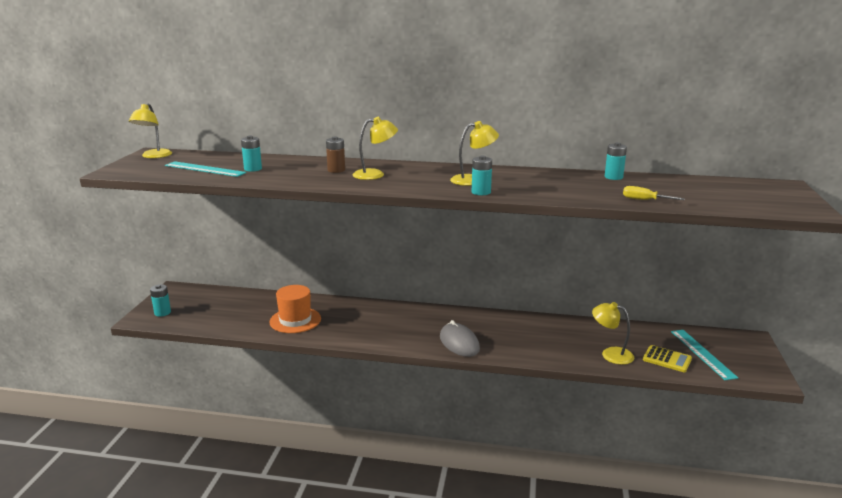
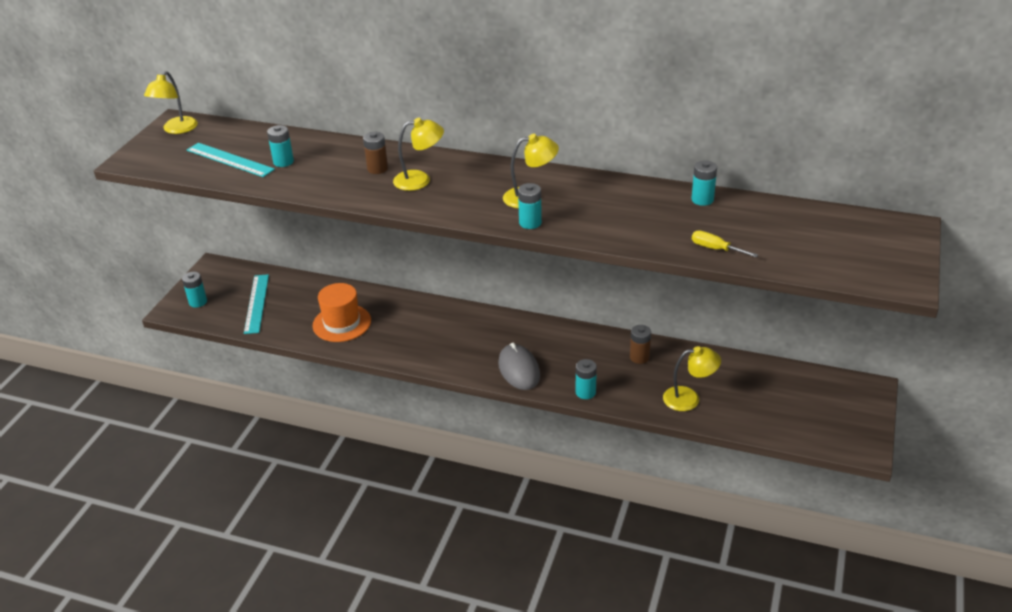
camera: 10 degrees right, 15 degrees up
(522, 355) = (585, 392): none -> turquoise battery
(557, 329) = (639, 357): none -> brown battery
(611, 354) = (689, 398): yellow lamp -> yellow lamp turned 135 degrees clockwise
(667, 359) = (752, 411): yellow calculator -> none
(702, 354) = (799, 406): turquoise ruler -> turquoise ruler (256, 303)

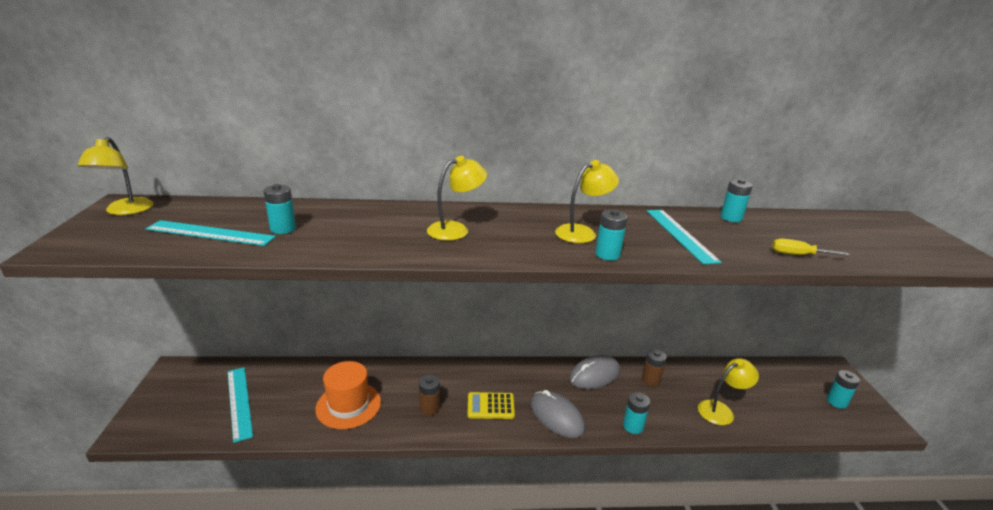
camera: 25 degrees left, 10 degrees down
(198, 302) = (162, 415): turquoise battery -> turquoise battery (836, 402)
(377, 169) = (400, 224): brown battery -> brown battery (429, 408)
(463, 349) = (490, 406): none -> yellow calculator
(584, 341) = (594, 375): none -> grey mouse
(623, 212) = (680, 235): none -> turquoise ruler

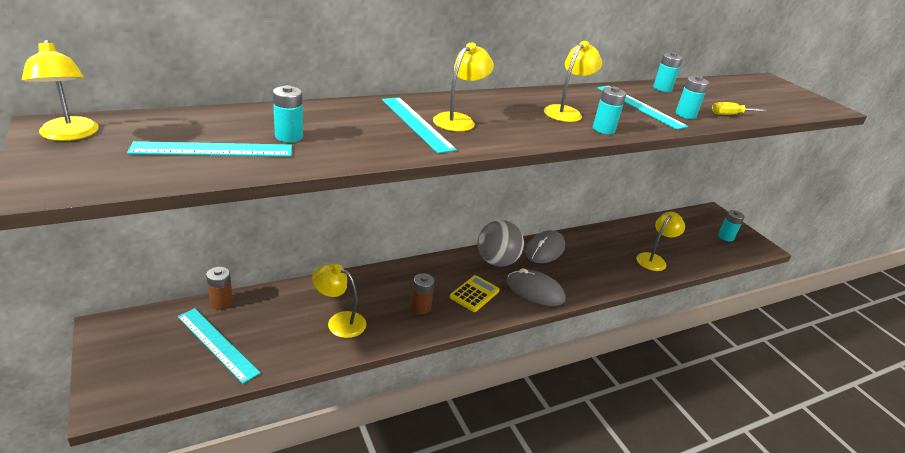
camera: 25 degrees left, 5 degrees up
(348, 405) = (339, 321): orange hat -> yellow lamp
(410, 229) = (416, 123): none -> turquoise ruler
(490, 406) = (474, 294): yellow calculator -> yellow calculator turned 150 degrees clockwise
(534, 377) = (497, 261): none -> grey ball
(633, 426) = (598, 285): turquoise battery -> turquoise battery (685, 115)
(650, 380) = (591, 245): brown battery -> brown battery (221, 302)

